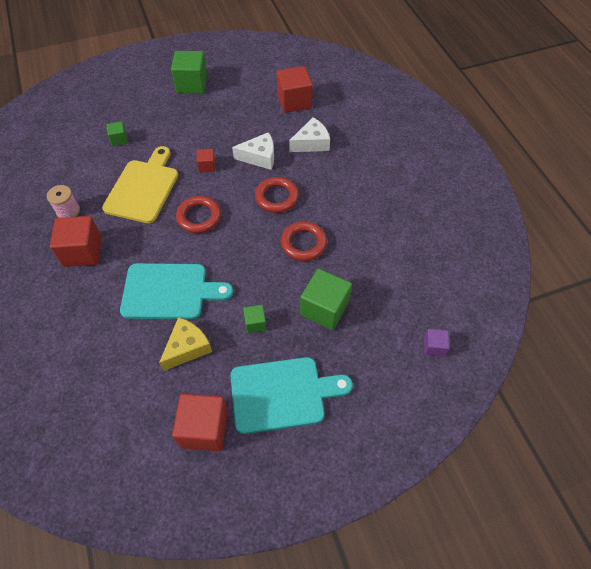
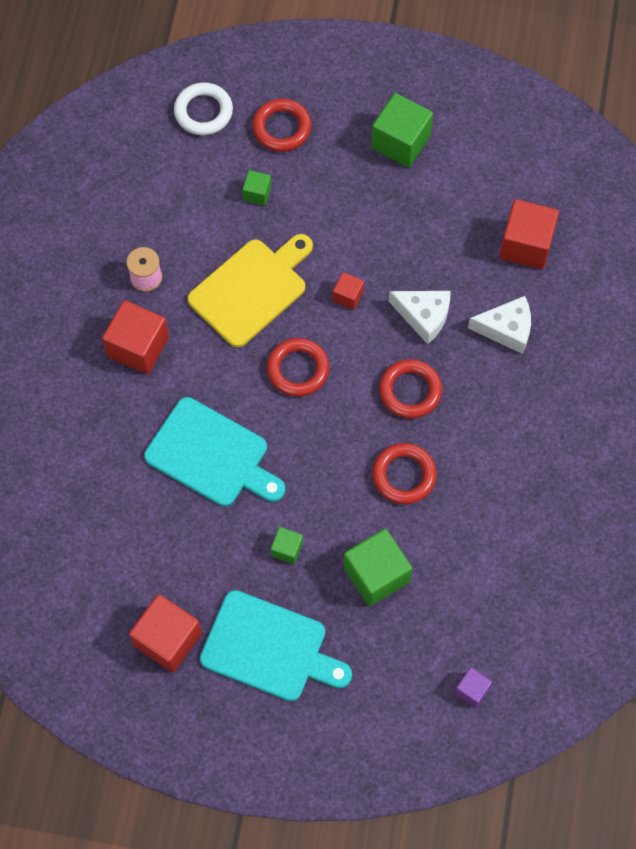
camera: 30 degrees right, 10 degrees up
(62, 114) = (203, 112): none -> white ring
(116, 104) = (281, 128): none -> red ring
(187, 348) = (196, 537): yellow cheese -> none

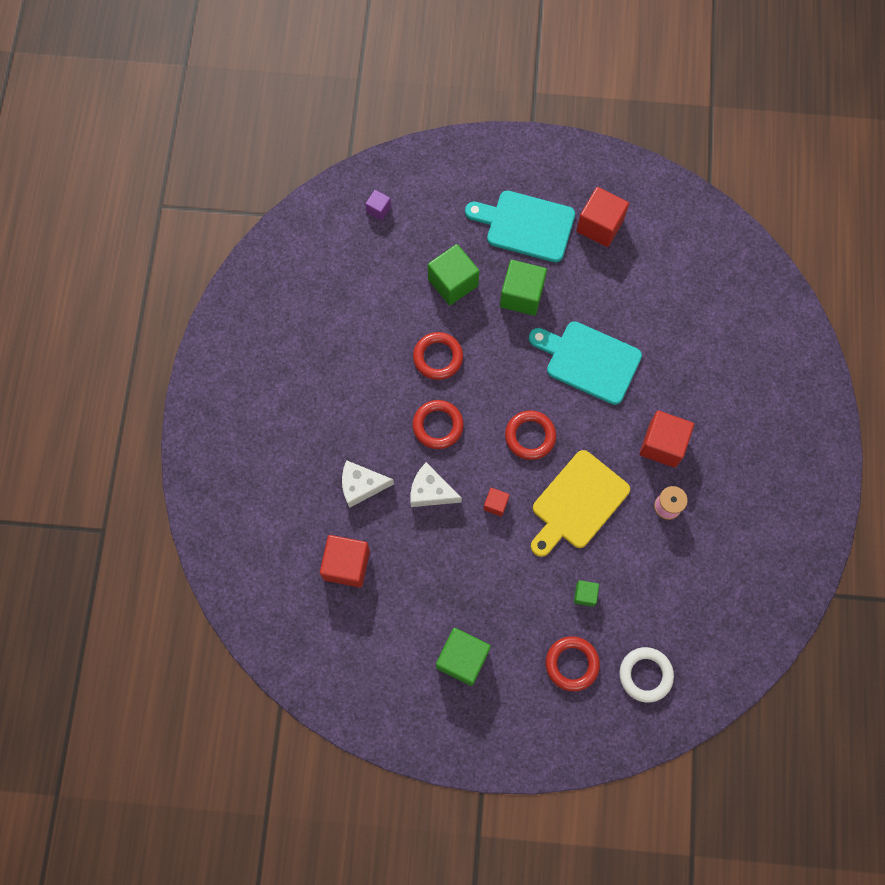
camera: 175 degrees right, 5 degrees up
(287, 549) = (521, 295): green cube -> green cube, size x1.95

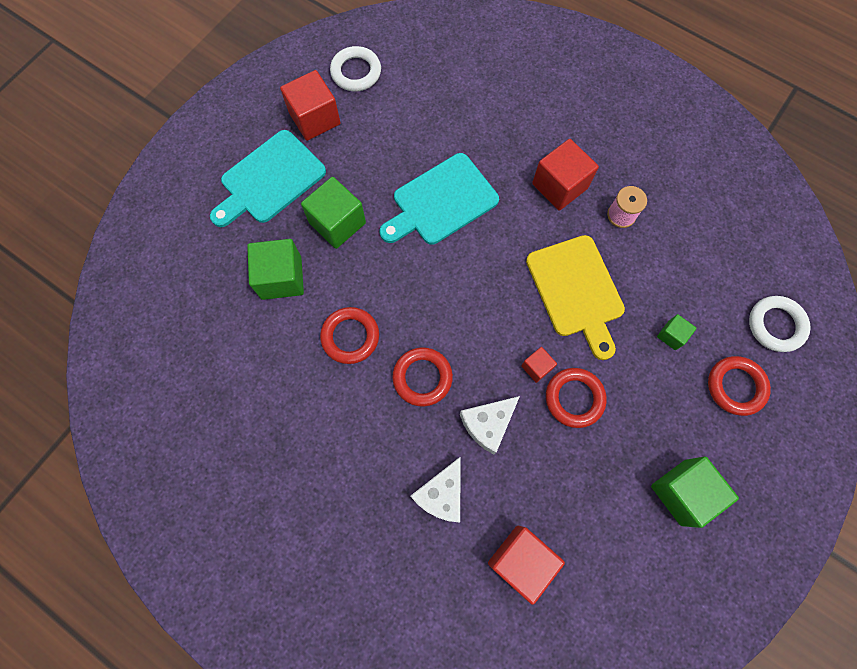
camera: 60 degrees left, 0 degrees up
(378, 209) = (153, 305): purple cube -> none
(530, 436) = (485, 296): red ring -> red ring (574, 398)
(663, 231) = (356, 72): none -> white ring

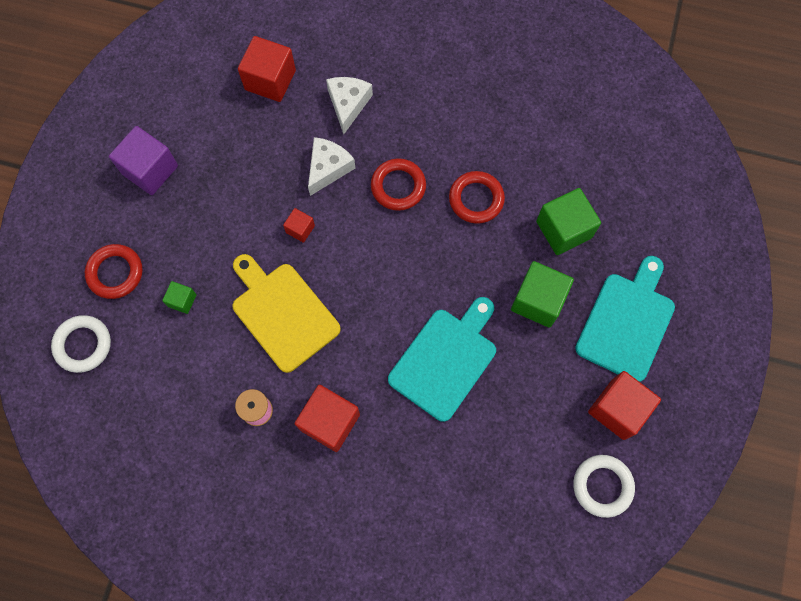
camera: 160 degrees right, 0 degrees up
(574, 398) = (259, 214): red ring -> none
(682, 492) = (150, 170): green cube -> purple cube

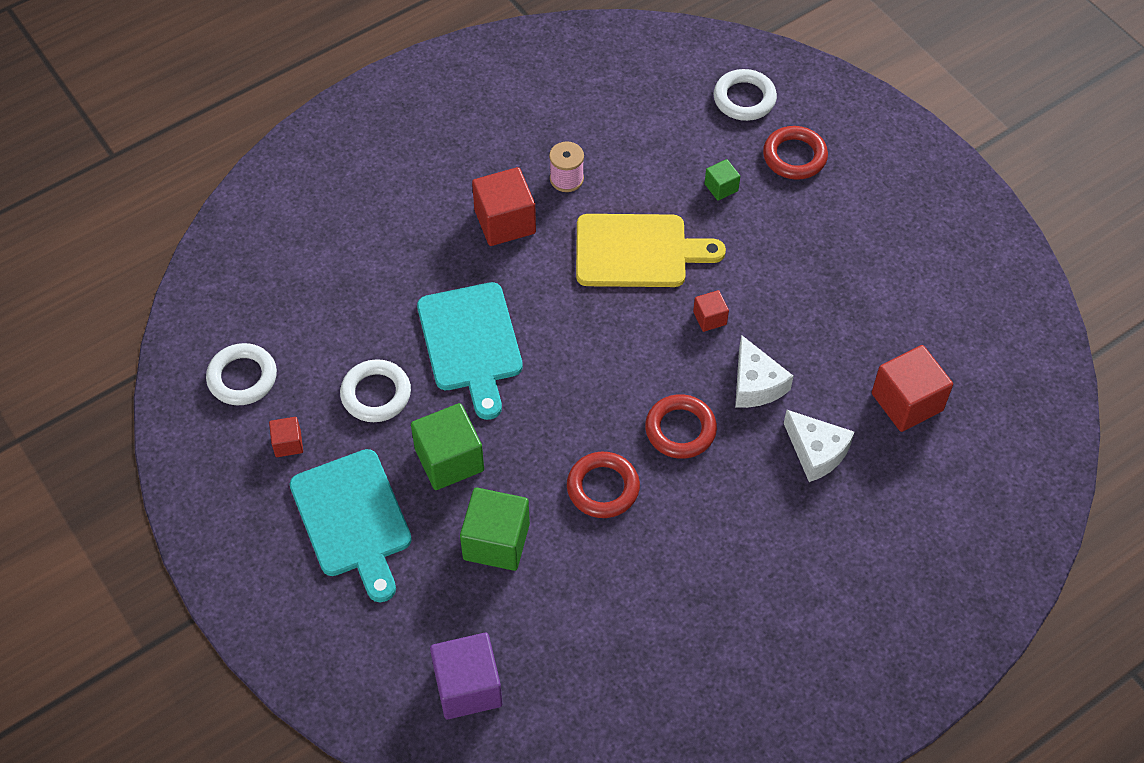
camera: 130 degrees right, 15 degrees down
(150, 170) = (884, 241): purple cube -> purple cube (468, 687)
(535, 386) = (376, 394): none -> white ring
(618, 409) = (288, 443): red cube -> red cube, size x0.51

